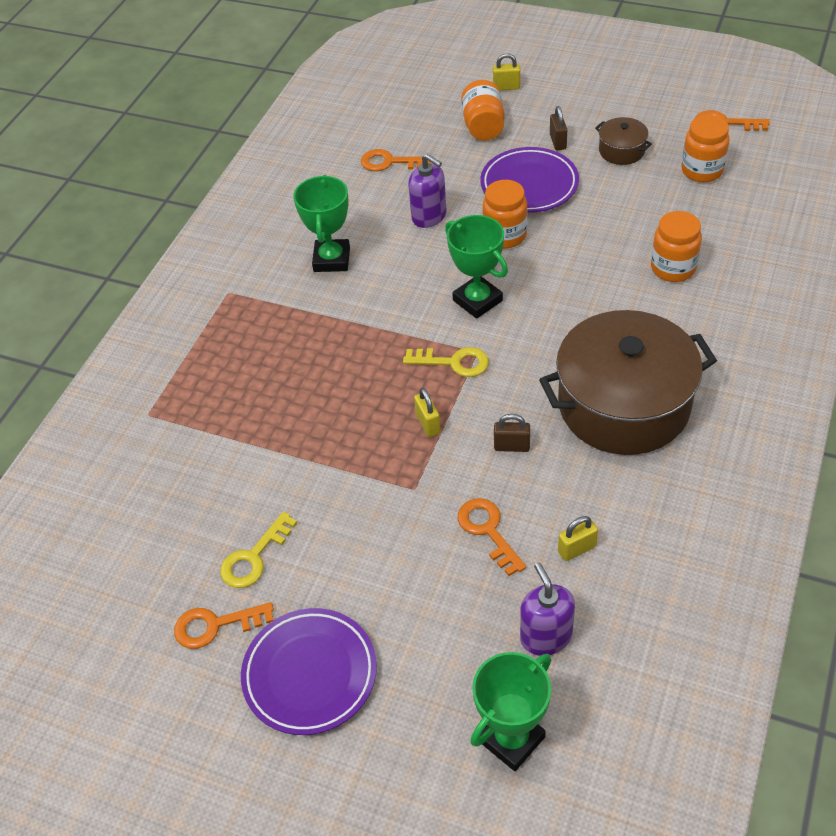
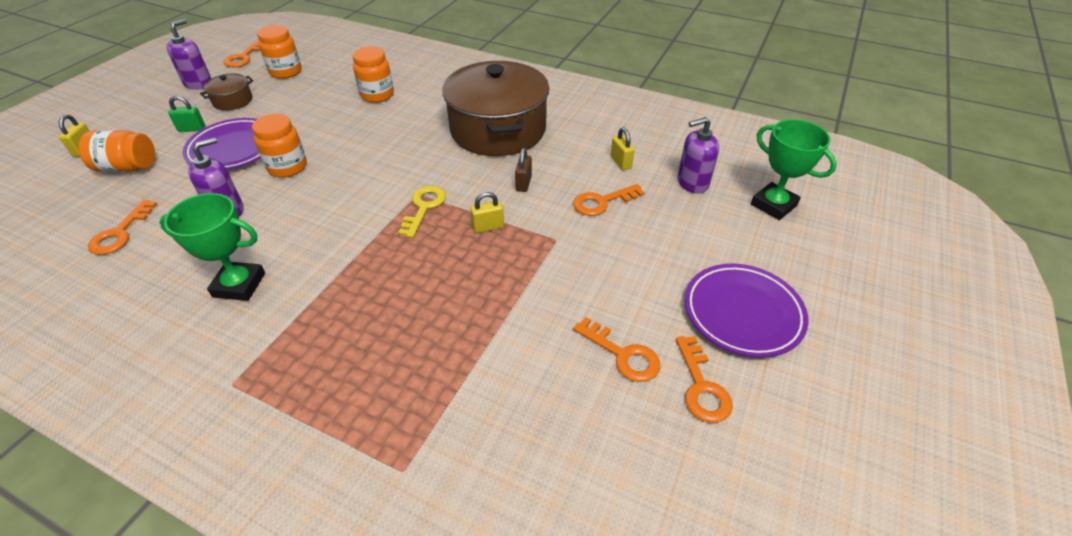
camera: 90 degrees left, 5 degrees down
(254, 557) = (622, 354): yellow key -> orange key
(477, 300) = (357, 189): green trophy -> none
(557, 142) = (192, 129): brown padlock -> green padlock
(650, 111) = (198, 83): none -> purple soap dispenser

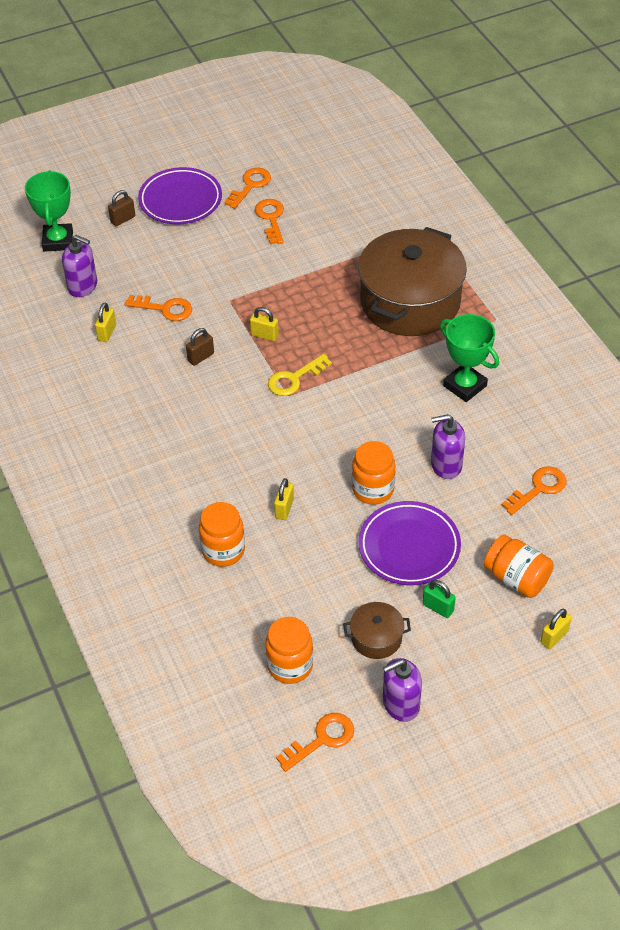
camera: 140 degrees left, 5 degrees up
(353, 129) = (284, 508): none -> yellow padlock
(498, 130) = (159, 427): brown pot -> brown pot (410, 302)
(759, 257) = (123, 219): none -> brown padlock

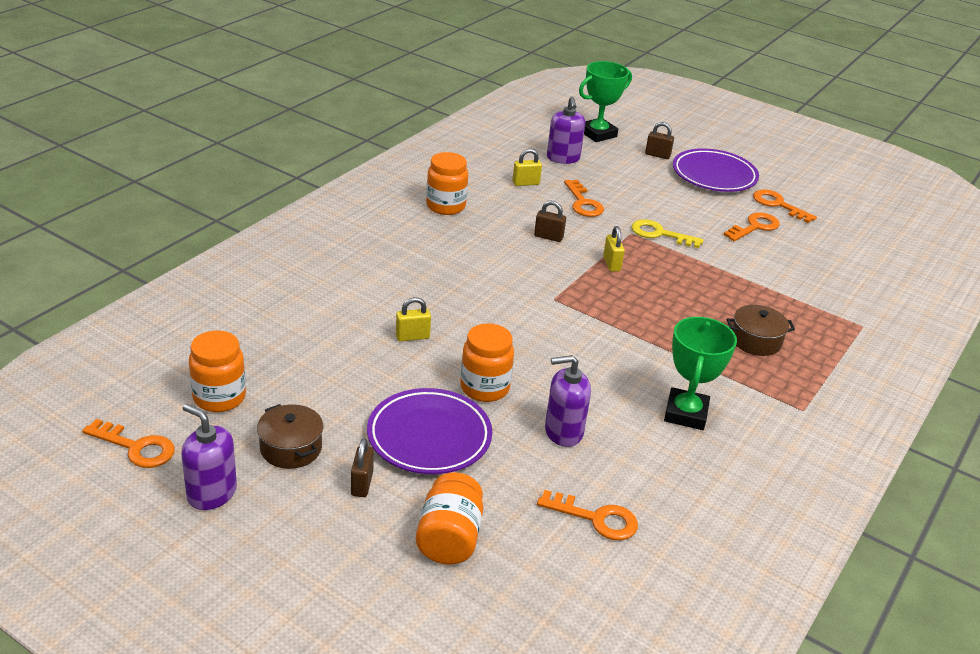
camera: 55 degrees right, 15 degrees down
(223, 550) = (333, 315): orange jar -> orange jar (445, 206)
(250, 186) = (778, 205): orange key -> orange key turned 135 degrees counterclockwise
(294, 378) = (578, 296): yellow key -> yellow key (660, 234)
(410, 302) = (756, 341): brown pot -> brown pot, size x0.43
(438, 607) = (362, 484): green padlock -> brown padlock
(446, 465) = (563, 432): purple soap dispenser -> purple soap dispenser turned 60 degrees counterclockwise
(554, 637) = (384, 600): yellow padlock -> none

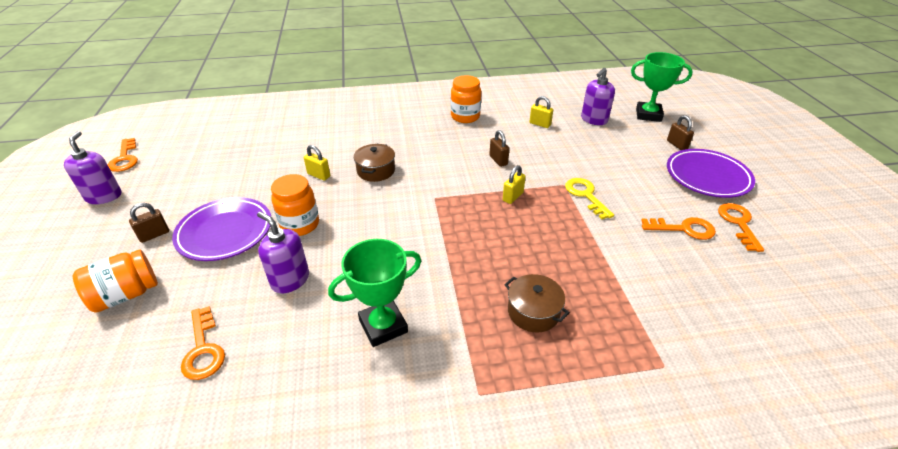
camera: 50 degrees right, 5 degrees up
(219, 397) = (190, 155): orange jar -> none
(291, 448) = (166, 196): brown pot -> brown pot (376, 171)
(583, 203) = (560, 151): orange key -> none

